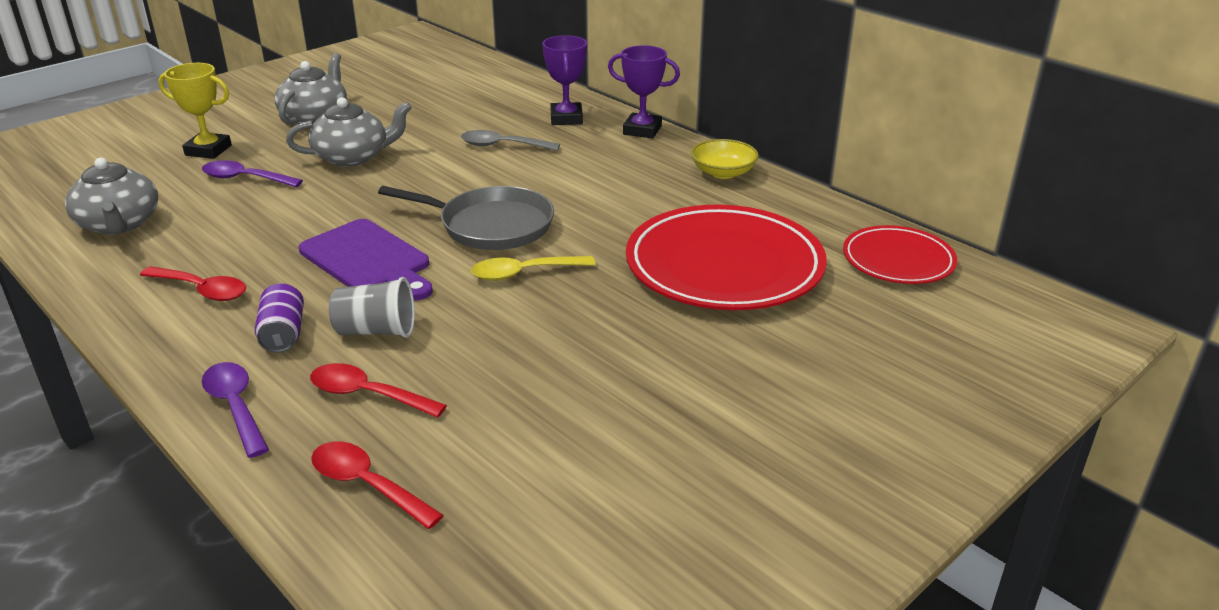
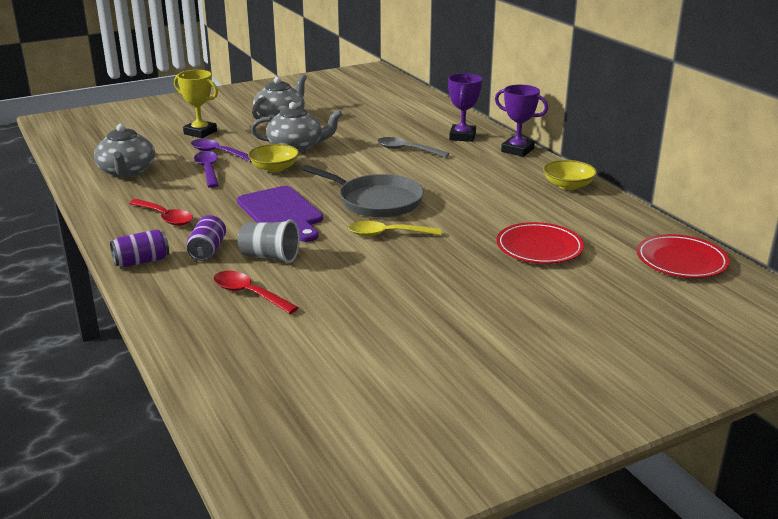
camera: 15 degrees right, 5 degrees down
(190, 366) = (141, 261): none -> purple can
(235, 407) = (161, 289): purple spoon -> purple spoon (208, 170)
(333, 193) = (274, 168): none -> yellow bowl
(367, 485) = (228, 346): red spoon -> none
(724, 266) = (539, 248): red plate -> red plate, size x0.56

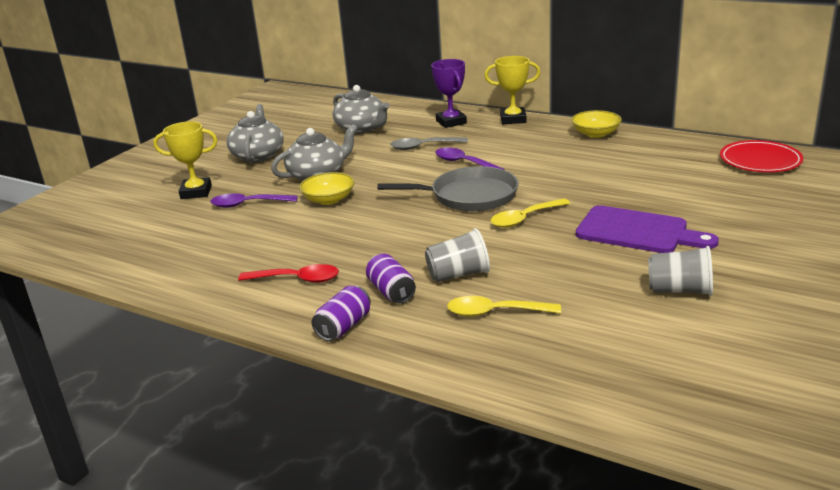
camera: 30 degrees left, 0 degrees up
(127, 172) = (179, 253): grey teapot -> grey teapot (362, 128)
(208, 170) = (265, 222): purple spoon -> purple spoon (463, 163)
(249, 294) = (495, 312): red spoon -> yellow spoon
(281, 213) = (403, 235): purple cutting board -> purple cutting board (637, 231)
(408, 337) = (679, 290): none -> grey cup
(517, 150) = (513, 119): purple trophy -> yellow trophy
(539, 248) = (654, 186): red plate -> none

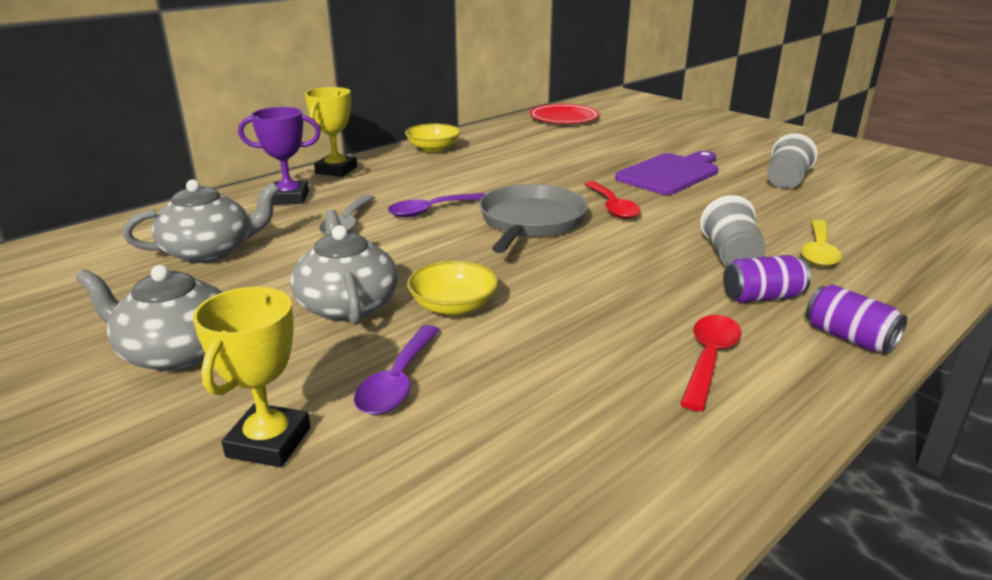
camera: 75 degrees left, 0 degrees up
(524, 219) = (612, 207): yellow spoon -> red spoon

